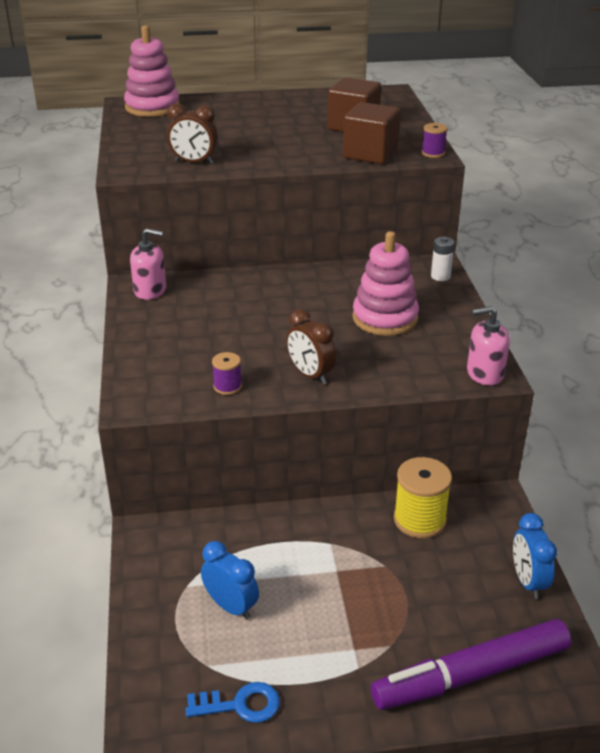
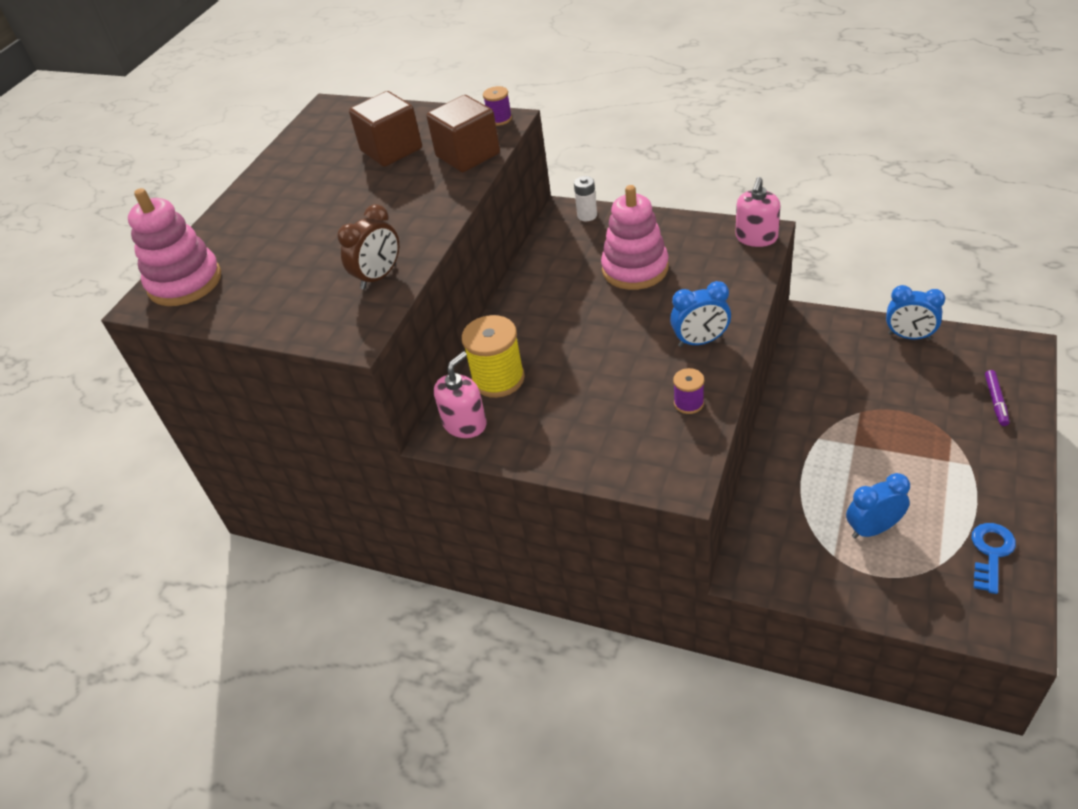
camera: 55 degrees left, 10 degrees up
(310, 375) = (700, 341): brown clock -> blue clock
(419, 520) = (813, 373): yellow spool -> yellow spool (498, 379)
(471, 675) = (995, 401): purple marker -> purple marker, size x0.41

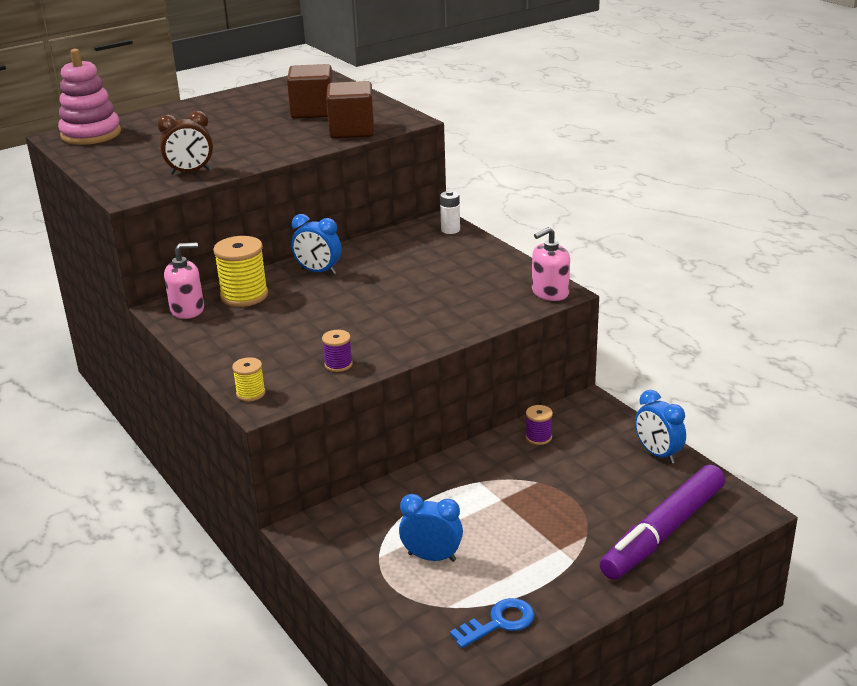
camera: 30 degrees right, 15 degrees down
(499, 119) = (407, 118): purple spool -> purple spool (538, 437)
(635, 269) = (431, 274): pink stacking toy -> none
(656, 478) = (251, 393): none -> yellow spool
(700, 341) = (405, 334): blue clock -> blue clock (318, 271)
(995, 401) = (663, 532): purple marker -> purple marker, size x2.46

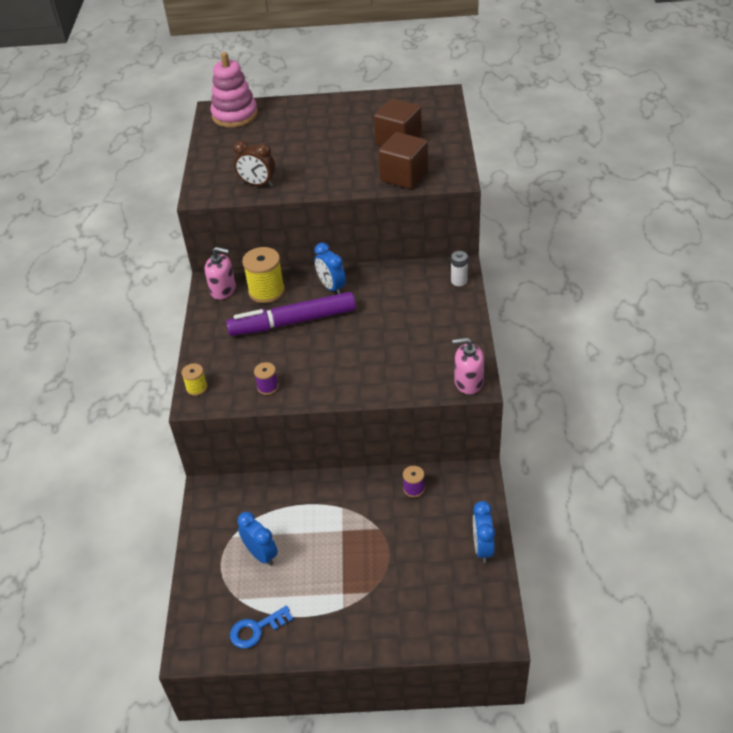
camera: 35 degrees right, 15 degrees up
(499, 622) = (256, 629): blue key -> blue key turned 150 degrees clockwise
(663, 532) = (421, 618): purple marker -> purple marker (293, 322)

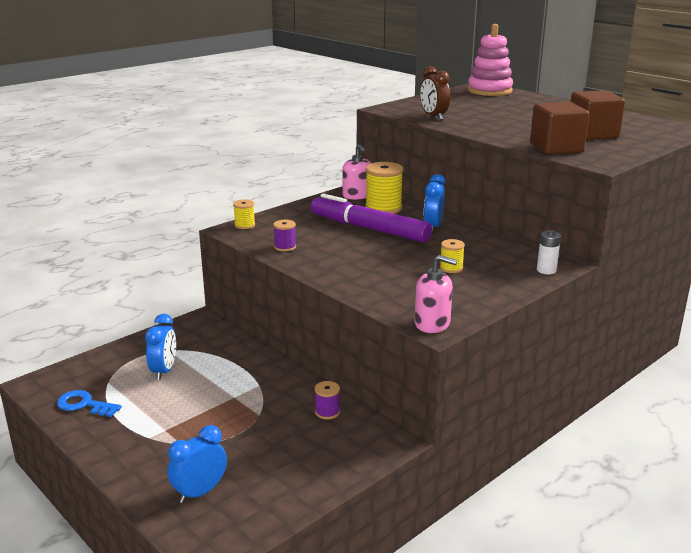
camera: 45 degrees right, 20 degrees down
(405, 322) = (451, 268): none -> yellow spool
(468, 382) = (432, 323): pink soap dispenser -> pink soap dispenser turned 150 degrees clockwise
(482, 548) = (308, 487): blue clock -> blue clock (200, 492)

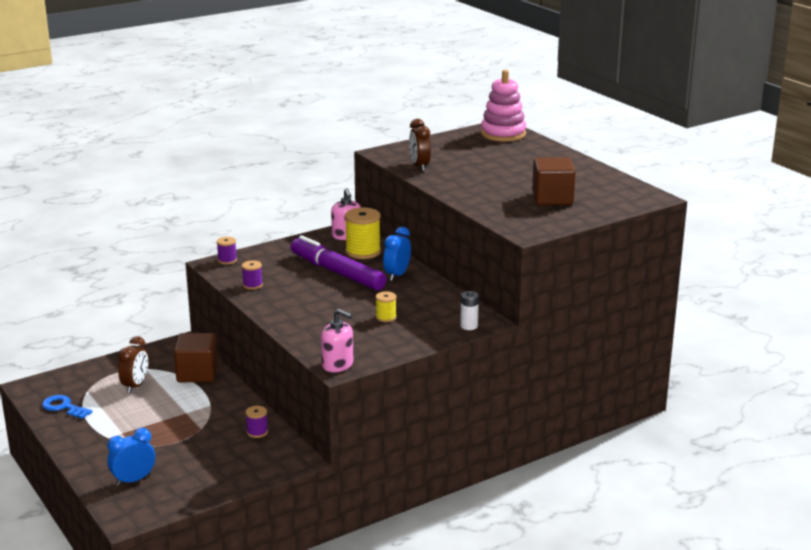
camera: 10 degrees right, 0 degrees up
(164, 371) = (135, 386): blue clock -> brown clock
(244, 225) = (227, 260): yellow spool -> purple spool
(556, 148) = (502, 213): brown cube -> brown cube (197, 373)

